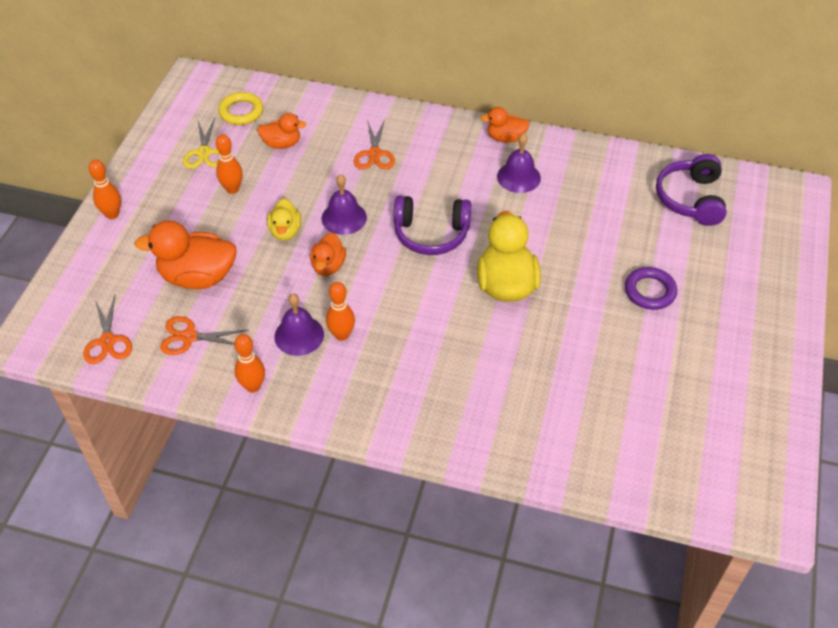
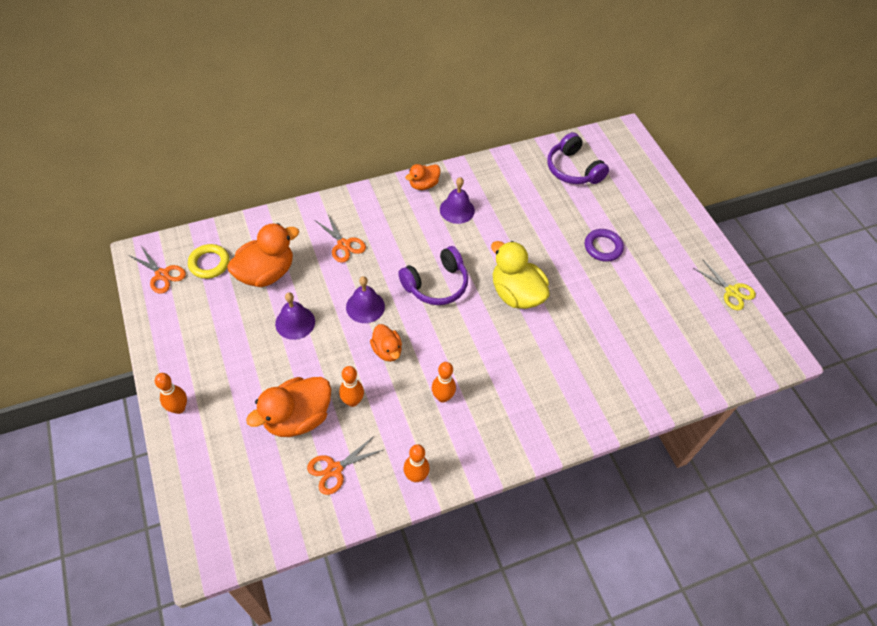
camera: 40 degrees left, 5 degrees up
(107, 341) = (273, 514): orange scissors -> orange scissors (162, 275)
(204, 153) = (209, 313): yellow scissors -> yellow scissors (731, 291)
(232, 189) = (260, 331): orange bowling pin -> orange bowling pin (352, 401)
(282, 144) = (266, 273): orange duck -> orange duck, size x1.76
(285, 231) = (332, 342): yellow duck -> none
(299, 335) = (413, 416): purple bell -> purple bell (295, 322)

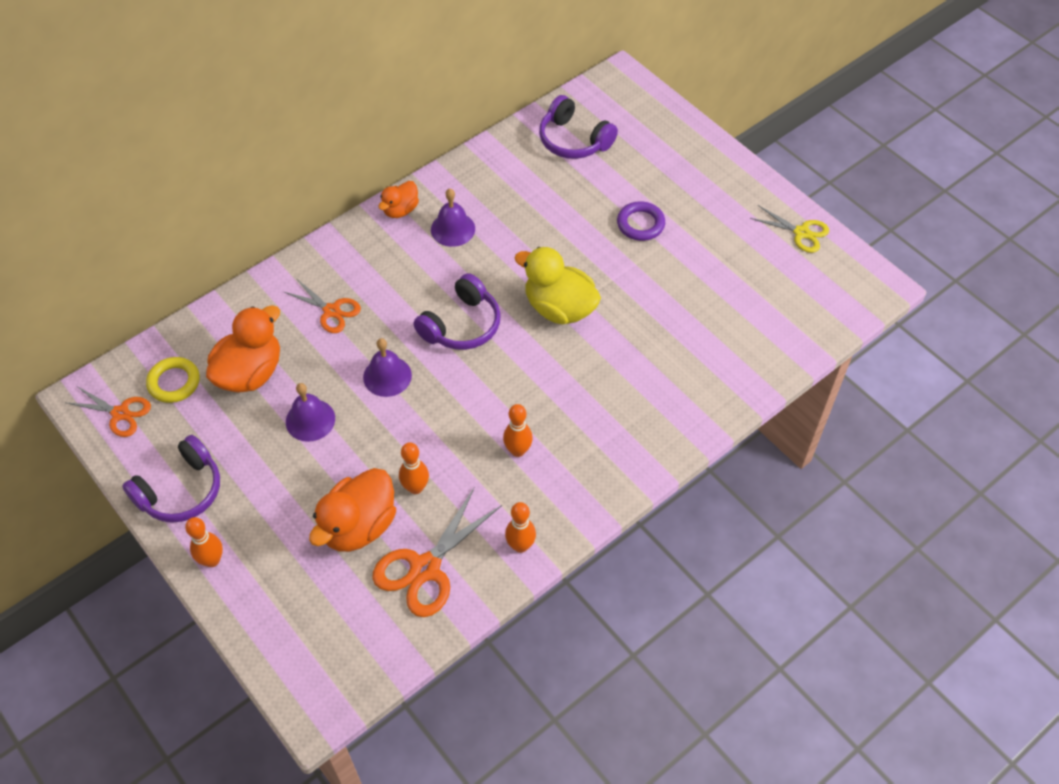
camera: 15 degrees left, 0 degrees up
(179, 346) = (181, 491): none -> purple headphones
(334, 469) = (425, 568): orange scissors -> orange scissors, size x1.60
(387, 350) = (433, 418): orange duck -> none

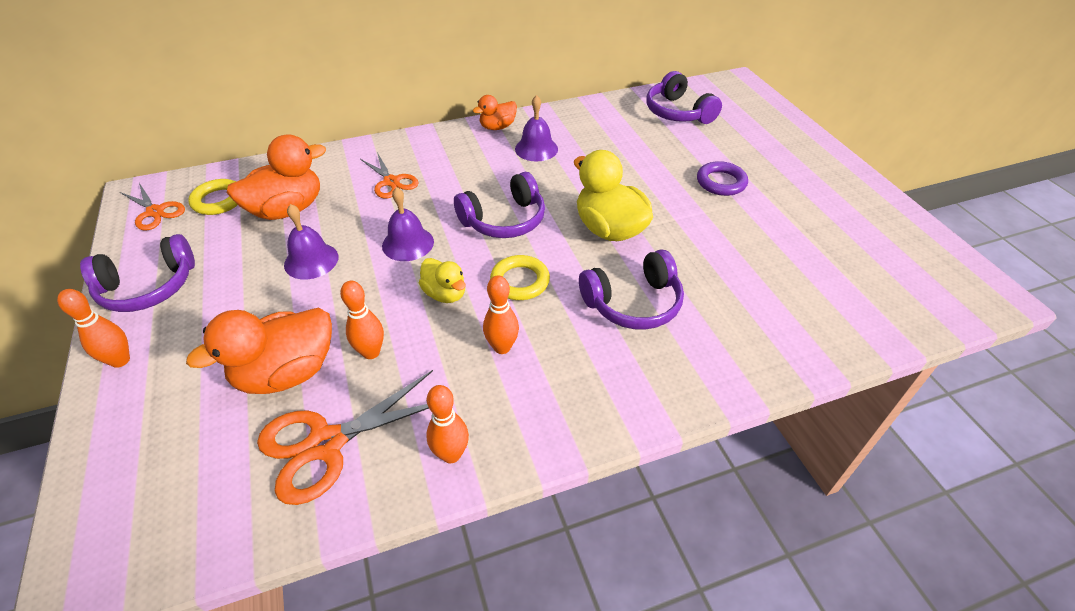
camera: 20 degrees right, 10 degrees down
(447, 417) = (445, 294): none -> yellow duck
(504, 385) = (520, 281): none -> yellow ring
(606, 378) = (633, 303): none -> purple headphones
(801, 233) = (899, 226): yellow scissors -> none

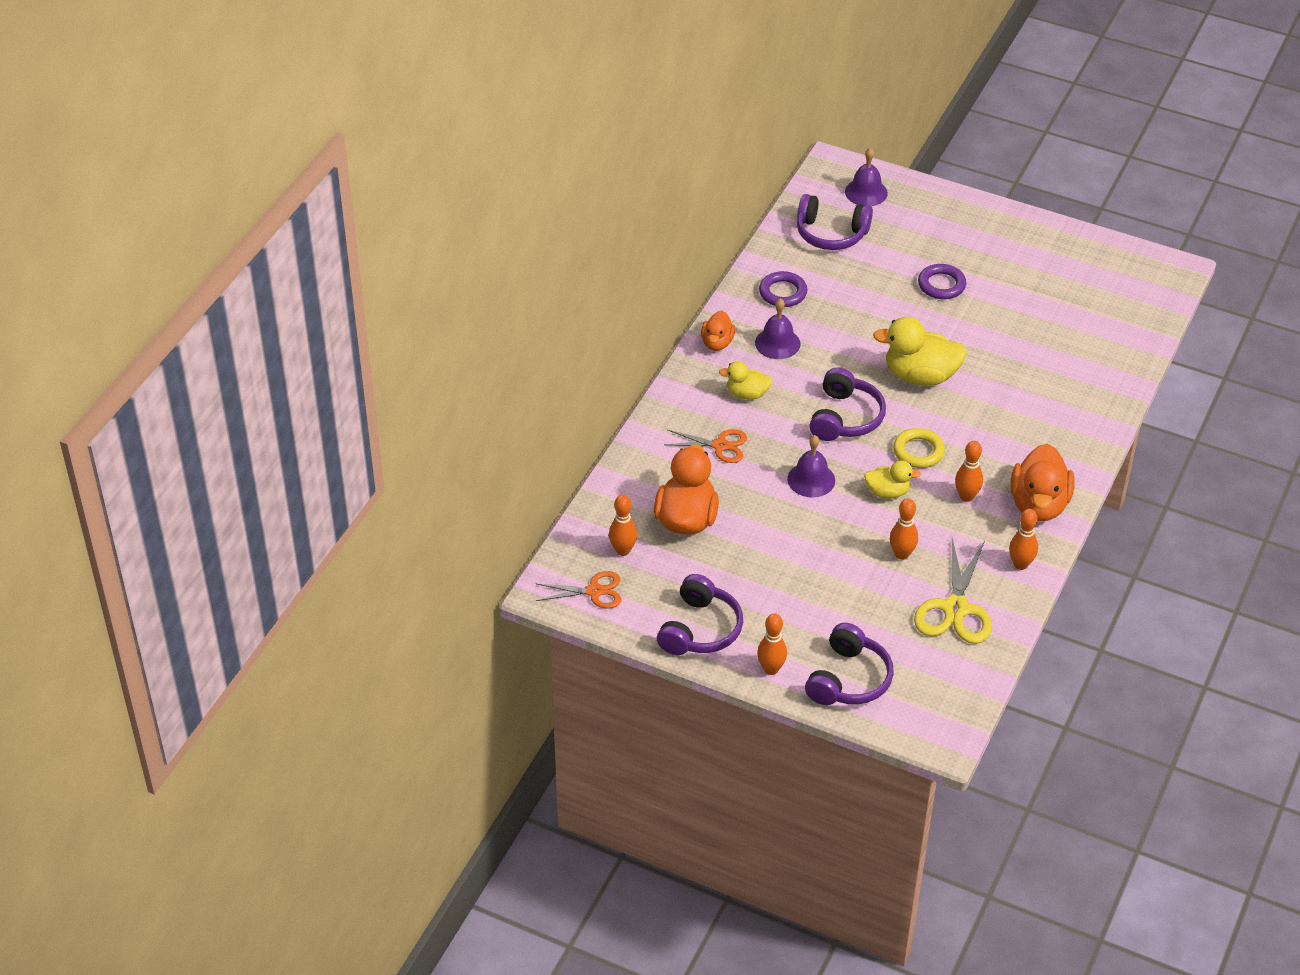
camera: 45 degrees left, 0 degrees up
(218, 201) = (623, 550): yellow ring -> orange bowling pin
(287, 373) = (876, 599): orange duck -> orange duck (1039, 505)
(311, 260) = (770, 536): purple bell -> purple bell (866, 192)
(326, 443) = (955, 609): orange scissors -> yellow scissors
(464, 164) = (747, 394): none -> yellow duck
(589, 125) = (783, 292): none -> purple ring
(633, 303) = (1000, 416): purple headphones -> purple headphones (849, 679)

